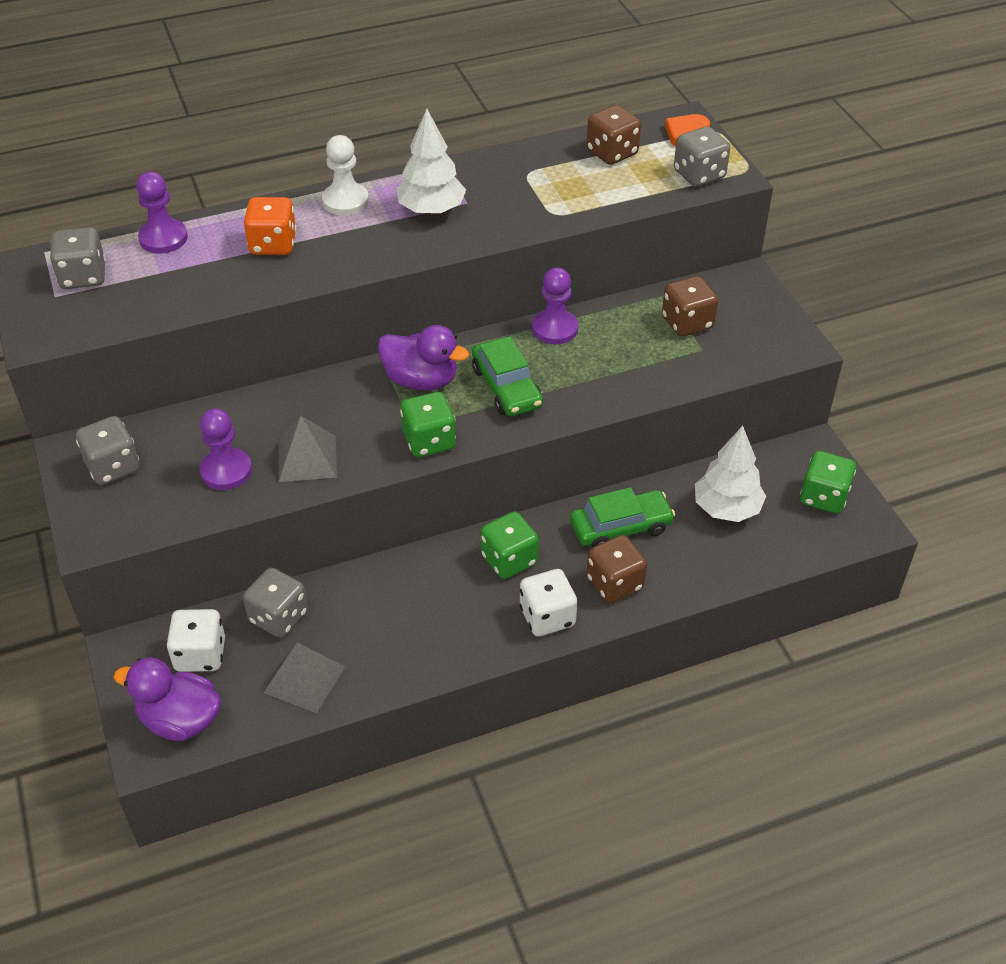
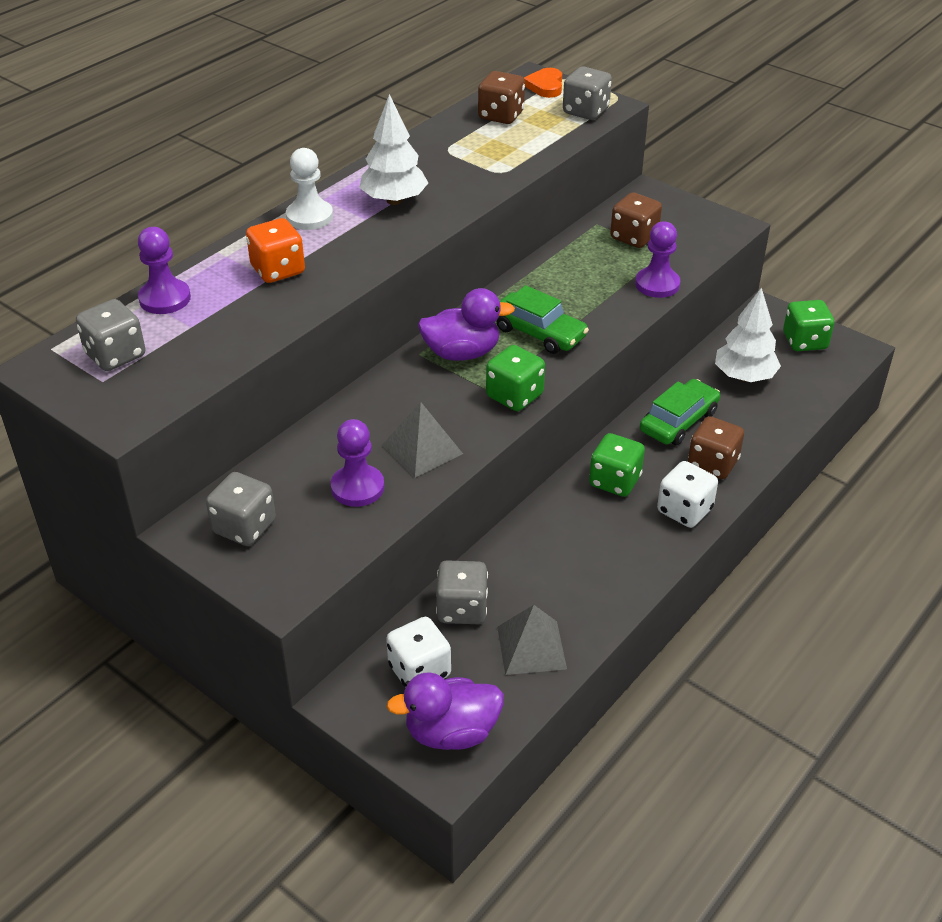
camera: 30 degrees left, 5 degrees down
(555, 328) = (535, 276): purple pawn -> purple pawn (657, 284)

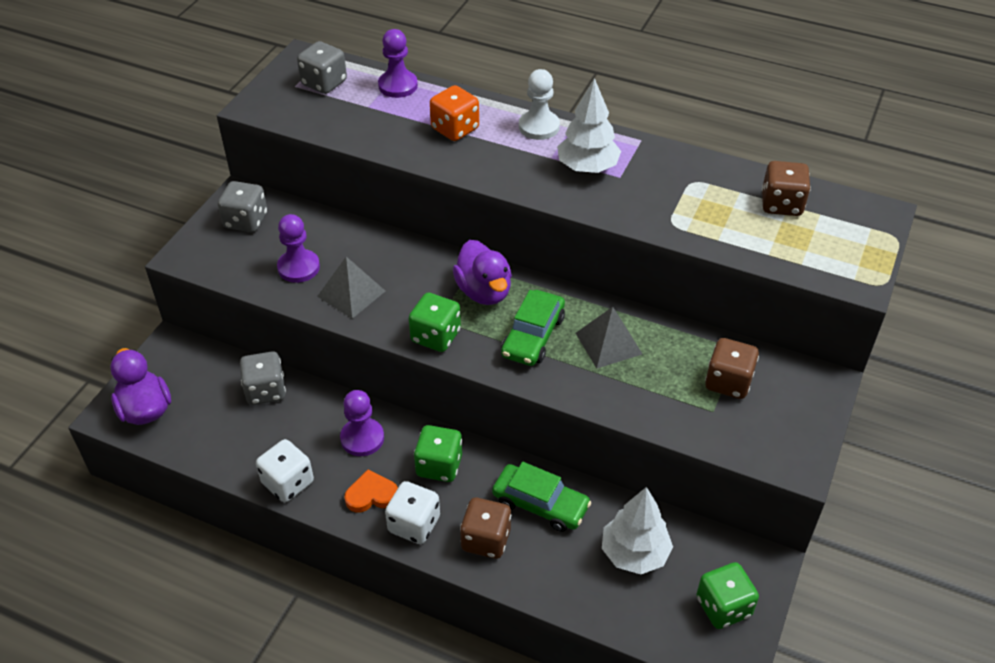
camera: 75 degrees right, 5 degrees up
(419, 671) = (200, 379): white dice -> white dice (288, 483)
(531, 647) = (232, 441): grey pyramid -> grey pyramid (608, 343)
(545, 86) = (866, 225): orange heart -> orange heart (371, 495)
(585, 111) = (831, 263): grey dice -> none
(657, 284) = (650, 412): purple pawn -> purple pawn (362, 438)

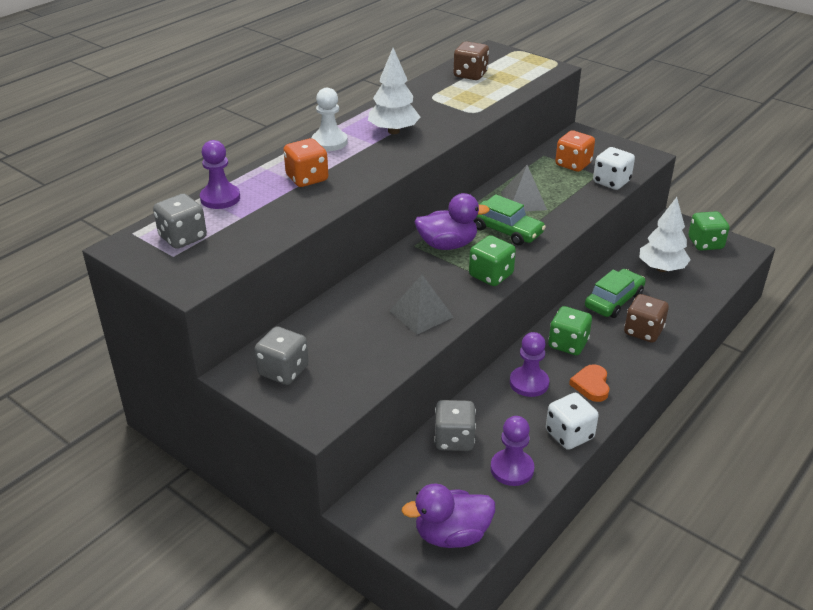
camera: 75 degrees left, 10 degrees down
(298, 267) = (372, 342): purple pawn -> purple pawn (512, 469)
(414, 524) = (624, 366): white dice -> white dice (611, 182)
(728, 382) = (573, 164): brown dice -> orange dice

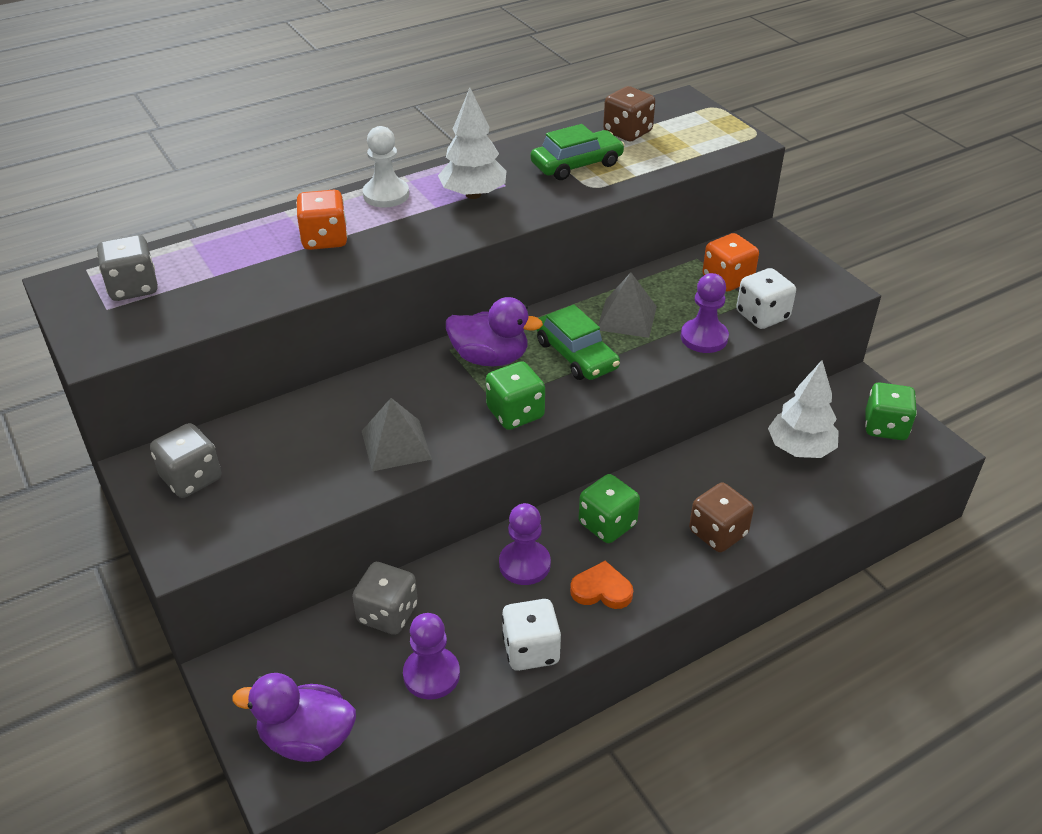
camera: 20 degrees right, 5 degrees up
(220, 198) = (210, 245): purple pawn -> purple pawn (704, 338)
(591, 385) = (601, 590): orange heart -> orange heart turned 75 degrees clockwise
(614, 300) = (706, 479): green car -> green car (577, 164)

